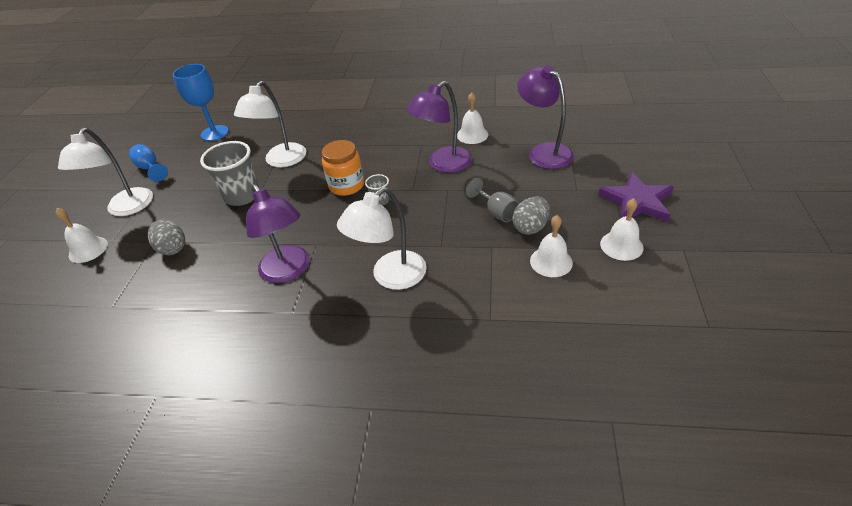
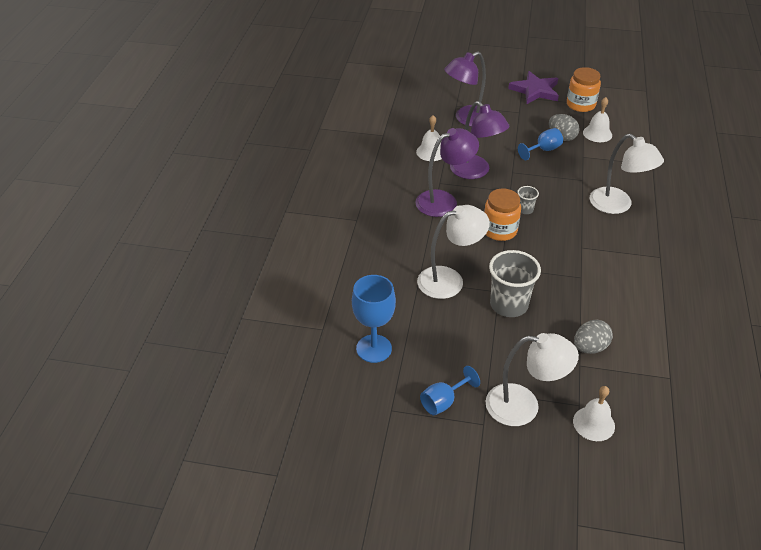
camera: 90 degrees left, 0 degrees up
(281, 161) = (449, 280): white lamp -> white lamp turned 45 degrees counterclockwise
(288, 271) = (616, 261): purple lamp -> purple lamp (444, 201)
(496, 212) = (543, 150): grey goblet -> blue goblet
(621, 245) = (580, 105): white bell -> orange jar

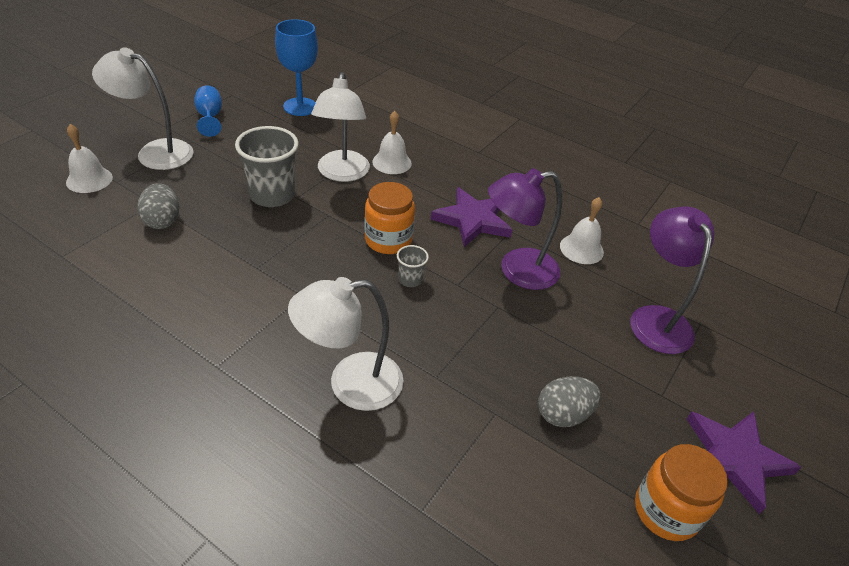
camera: 110 degrees right, 0 degrees up
(444, 201) = (472, 220): purple lamp -> purple star
(524, 406) = (155, 152): white lamp -> white lamp turned 75 degrees clockwise
(543, 150) = (536, 369): blue goblet -> none
(597, 133) = (554, 478): white bell -> white bell (392, 162)

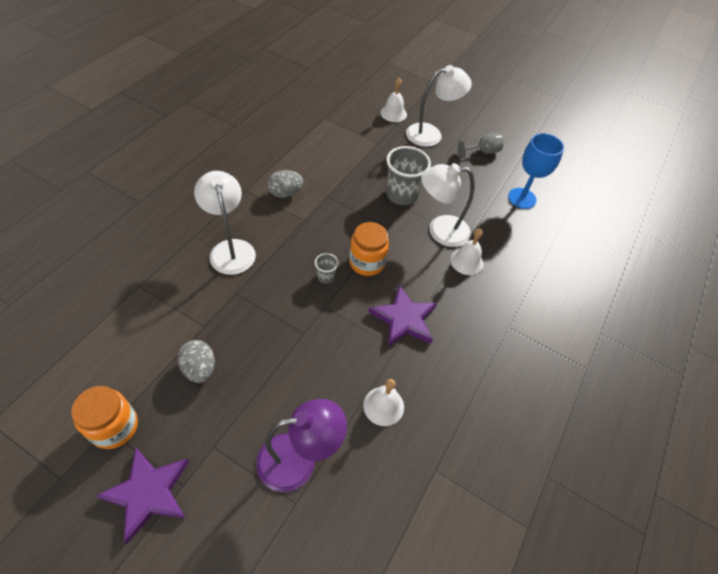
camera: 85 degrees right, 10 degrees up
(155, 152) = (431, 134): white lamp -> white lamp turned 60 degrees clockwise
(162, 221) = (362, 149): grey egg -> grey egg (285, 193)
(210, 117) = (482, 152): blue goblet -> grey goblet
(517, 270) = (346, 349): purple lamp -> none

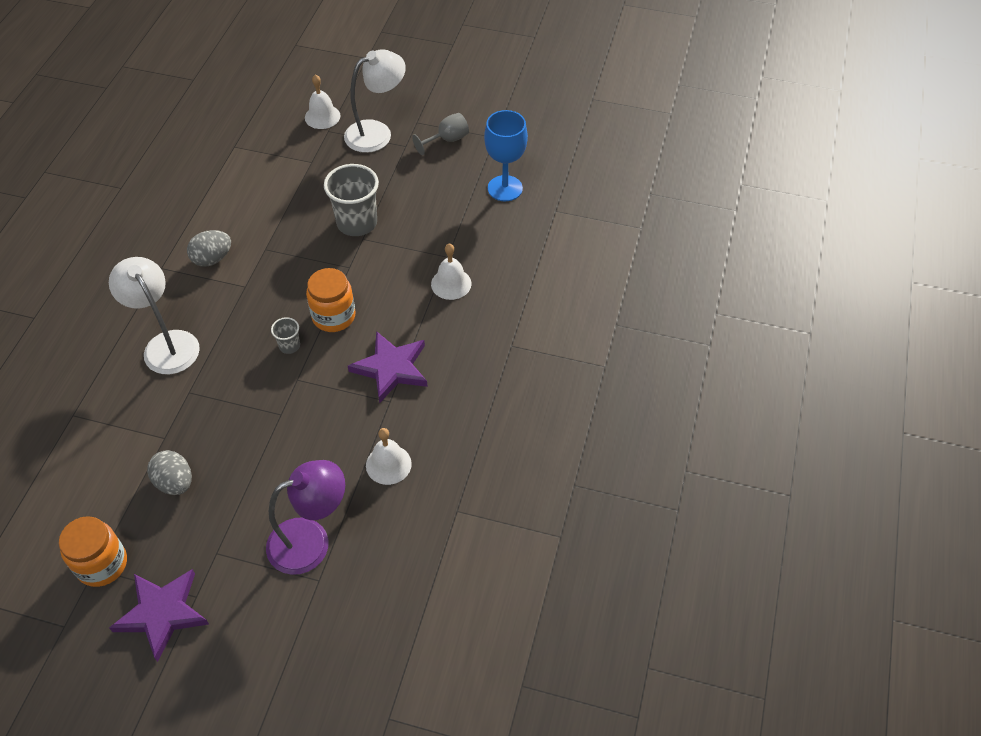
camera: 10 degrees left, 0 degrees up
(440, 230) = (412, 255): white lamp -> none

